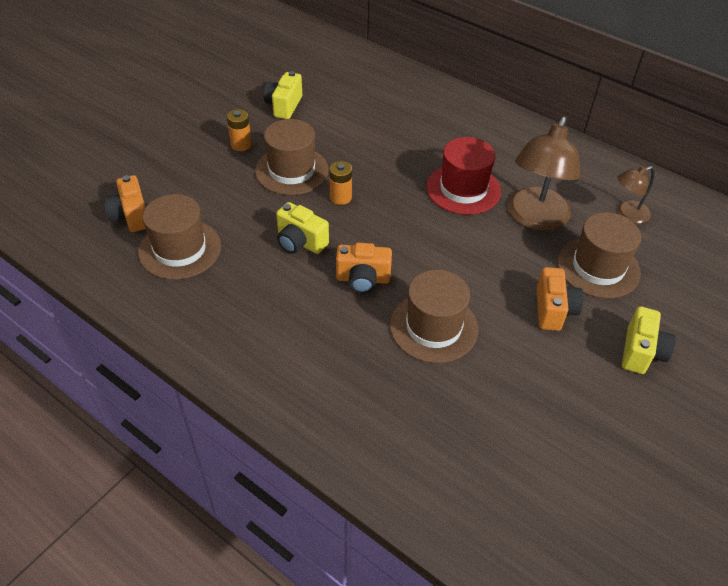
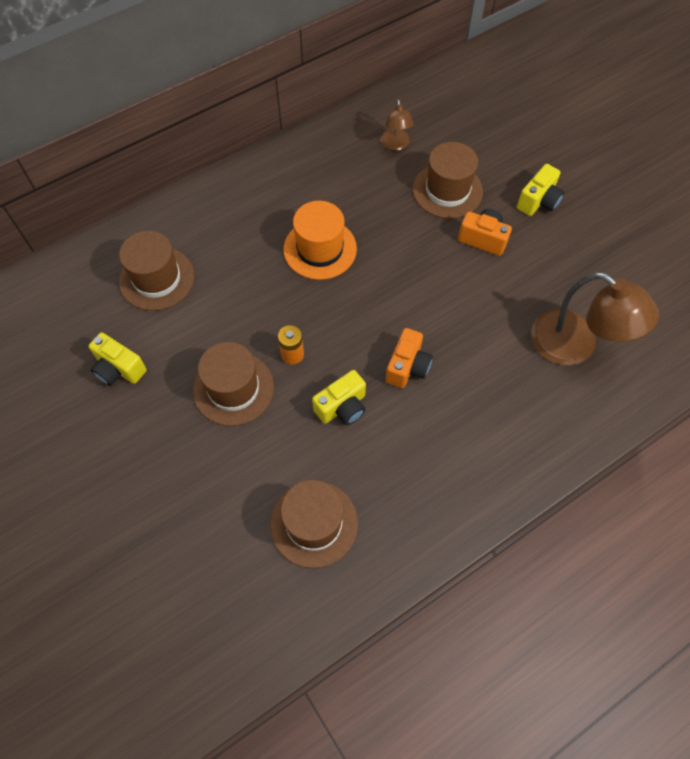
camera: 70 degrees left, 15 degrees up
(131, 216) = (244, 567): orange camera -> none
(241, 145) = (169, 429): orange battery -> none
(433, 327) = (477, 329): brown hat -> brown hat (157, 279)
(463, 189) = (320, 249): red hat -> orange hat
(535, 218) = (377, 210): brown lamp -> brown lamp (575, 346)
(641, 352) = (538, 201): yellow camera -> yellow camera turned 90 degrees clockwise

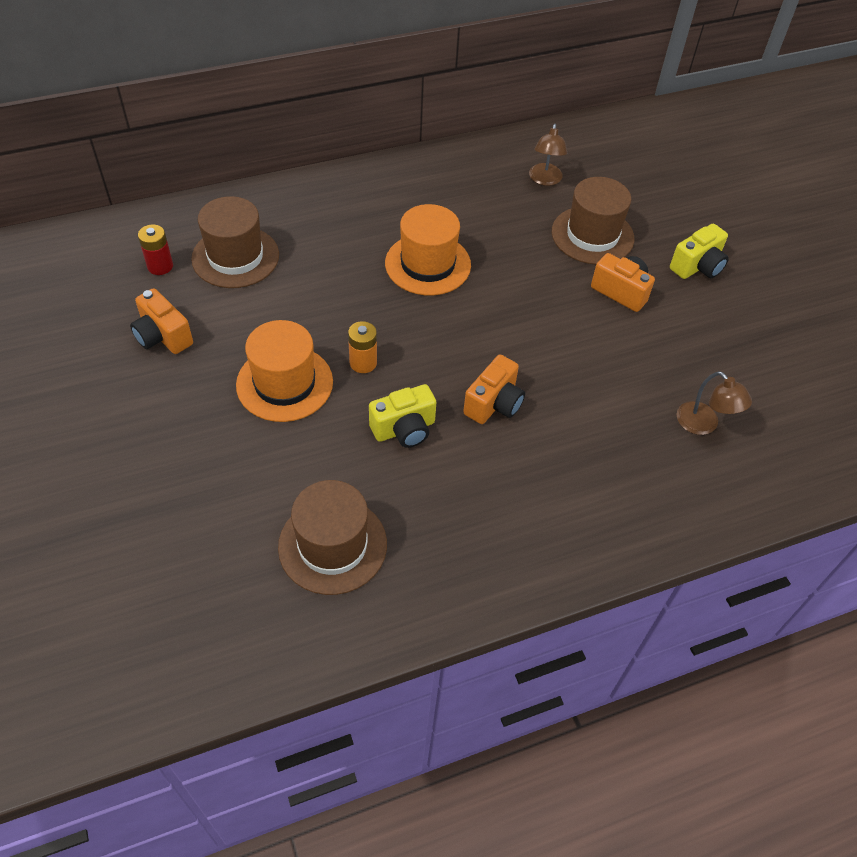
camera: 10 degrees right, 10 degrees down
(95, 302) = (160, 266): none -> red battery
(119, 369) = (163, 336): yellow camera -> orange camera
(233, 388) = (284, 383): brown hat -> orange hat
(575, 346) = (703, 425): brown lamp -> brown lamp, size x0.52

